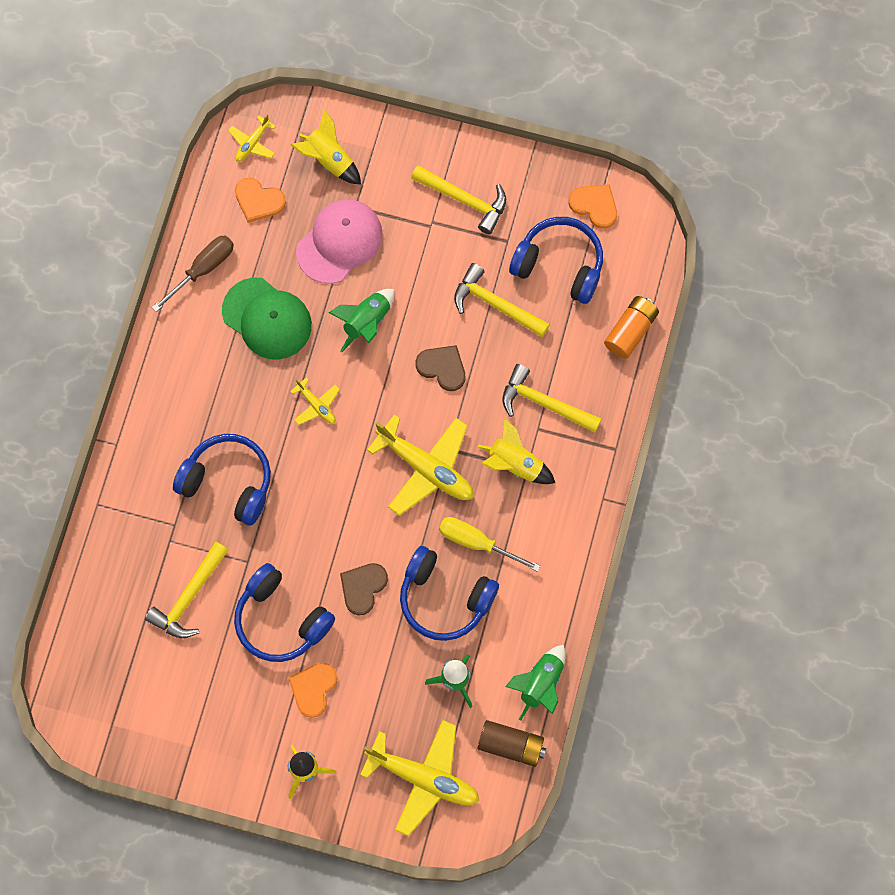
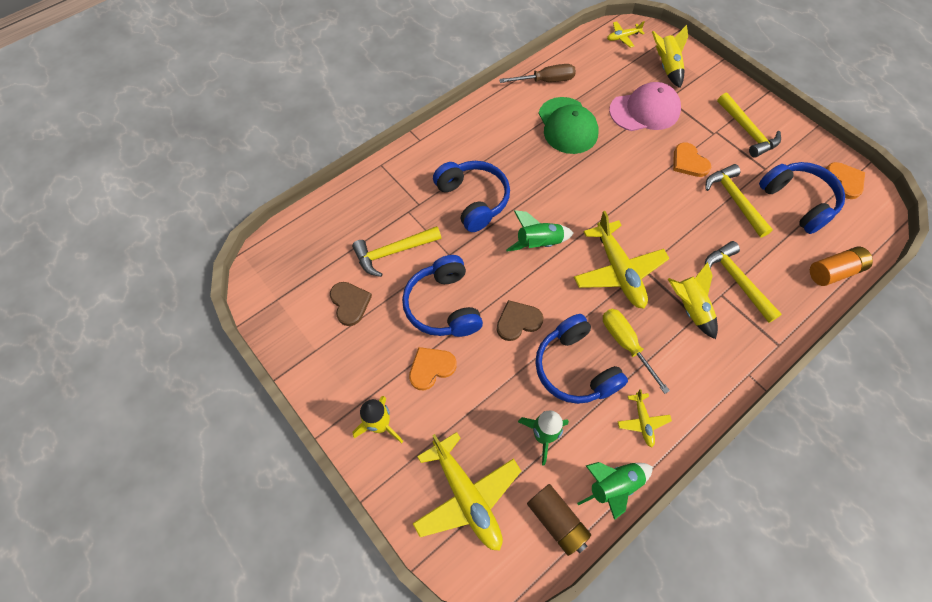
camera: 35 degrees right, 10 degrees down
(258, 201) = (606, 65): orange heart -> orange heart (689, 162)
(316, 405) = (566, 189): yellow plane -> yellow plane (642, 421)
(366, 322) = (633, 162): green rocket -> green rocket (538, 243)
(442, 368) = (671, 216): brown heart -> brown heart (350, 303)

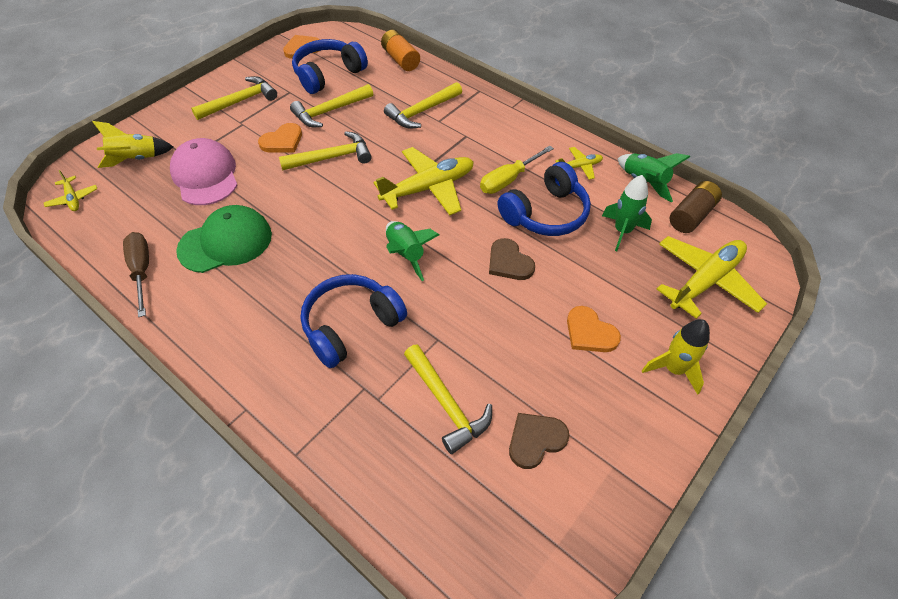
camera: 100 degrees left, 10 degrees down
(443, 306) = (509, 334): blue headphones -> none
(665, 198) = (332, 157): none -> yellow hammer
(689, 308) = (458, 140): yellow rocket -> none

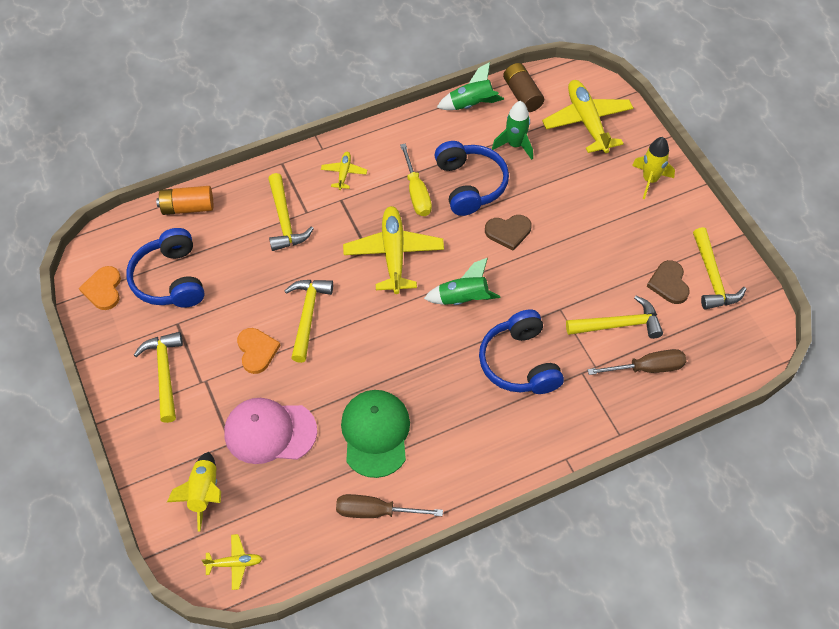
camera: 65 degrees left, 5 degrees up
(329, 111) = (235, 297): yellow hammer -> yellow hammer (712, 277)
(400, 455) = (647, 368): none -> brown screwdriver
(579, 166) = (429, 137): yellow plane -> yellow plane (344, 173)
(590, 332) = (598, 212): orange heart -> none

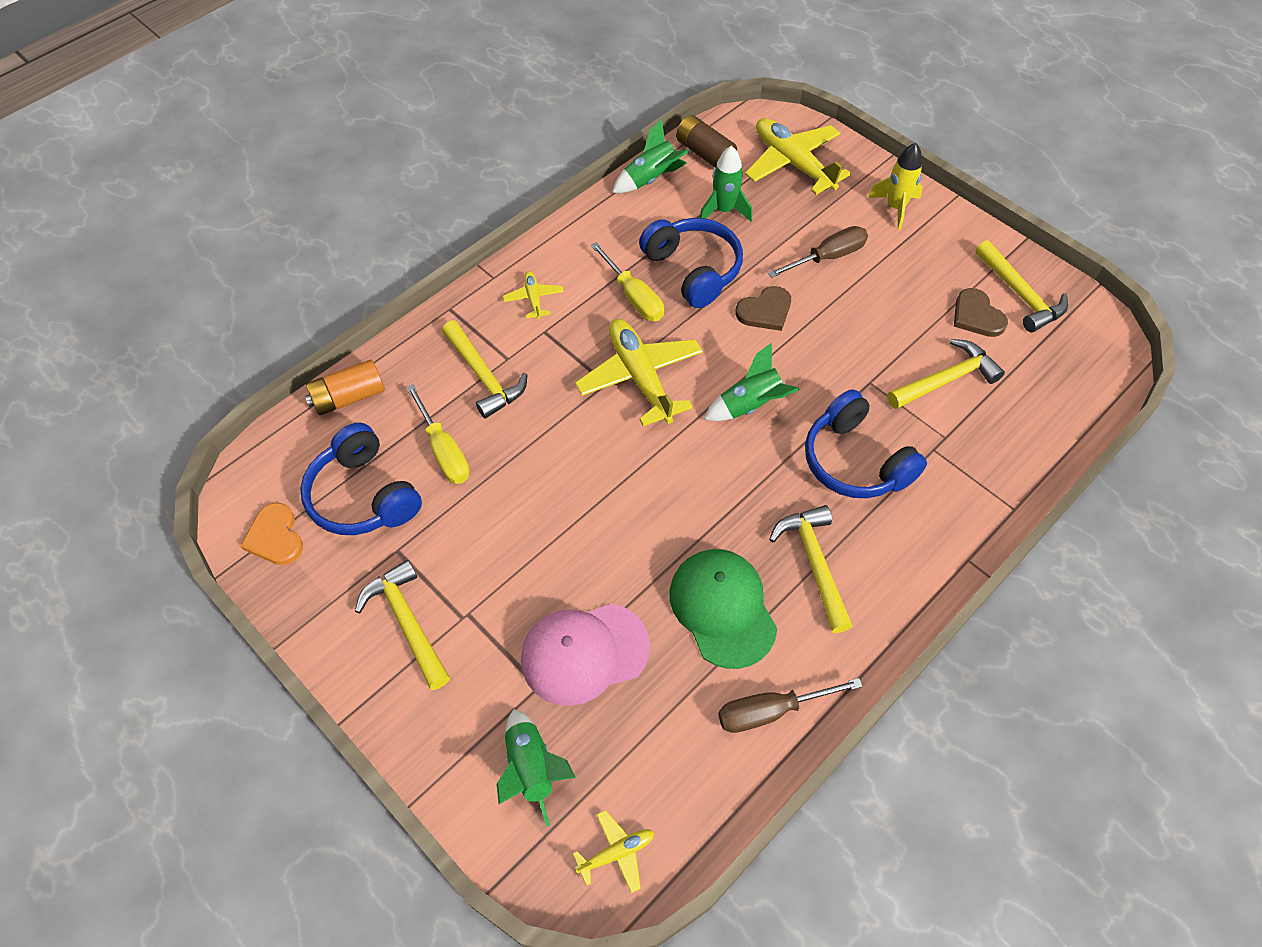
camera: 20 degrees left, 0 degrees up
(204, 493) = (531, 769): yellow rocket -> green rocket
(235, 265) = (444, 450): none -> yellow screwdriver
(257, 351) = (520, 552): orange heart -> none
(307, 315) = (566, 485): yellow hammer -> yellow hammer (814, 563)
(647, 368) = (1004, 420): brown screwdriver -> brown screwdriver (827, 257)

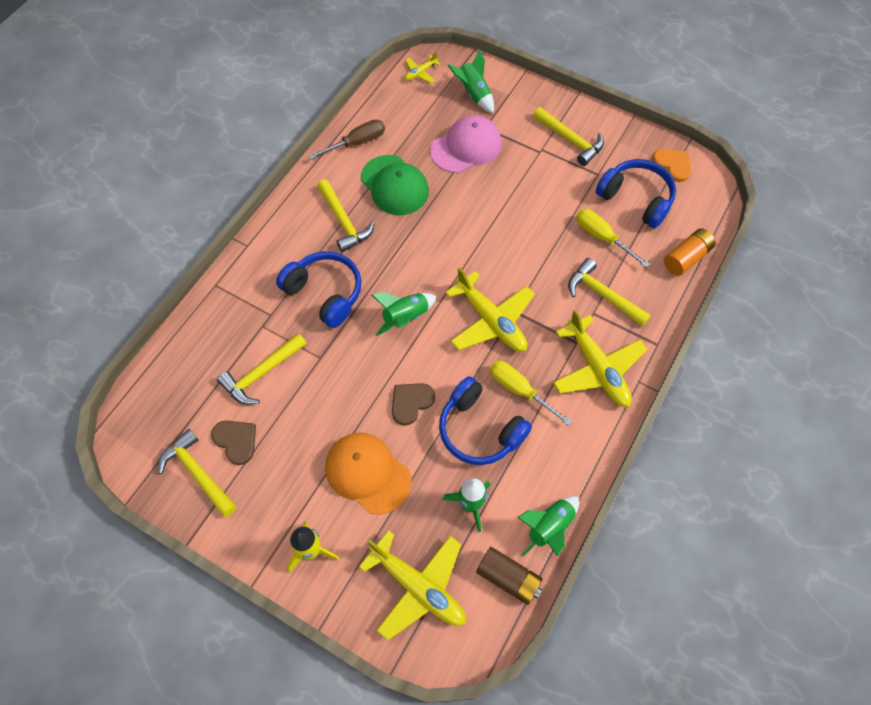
camera: 165 degrees right, 5 degrees up
(533, 299) = (597, 369): yellow plane -> yellow plane, size x2.07
(827, 257) = (367, 473): brown screwdriver -> orange cap

